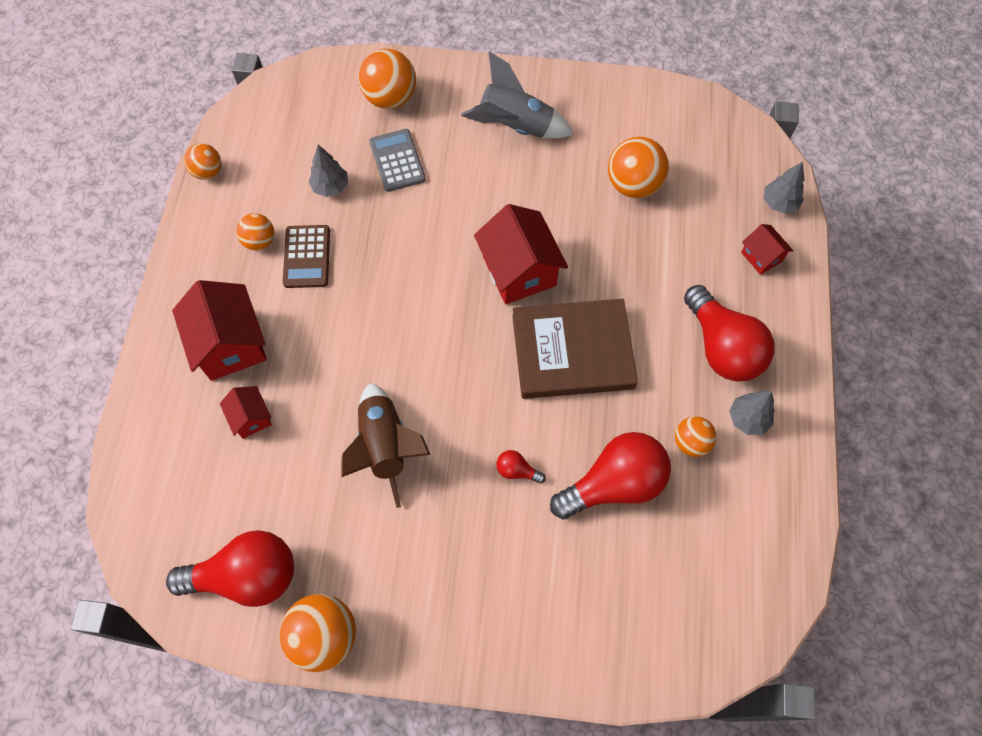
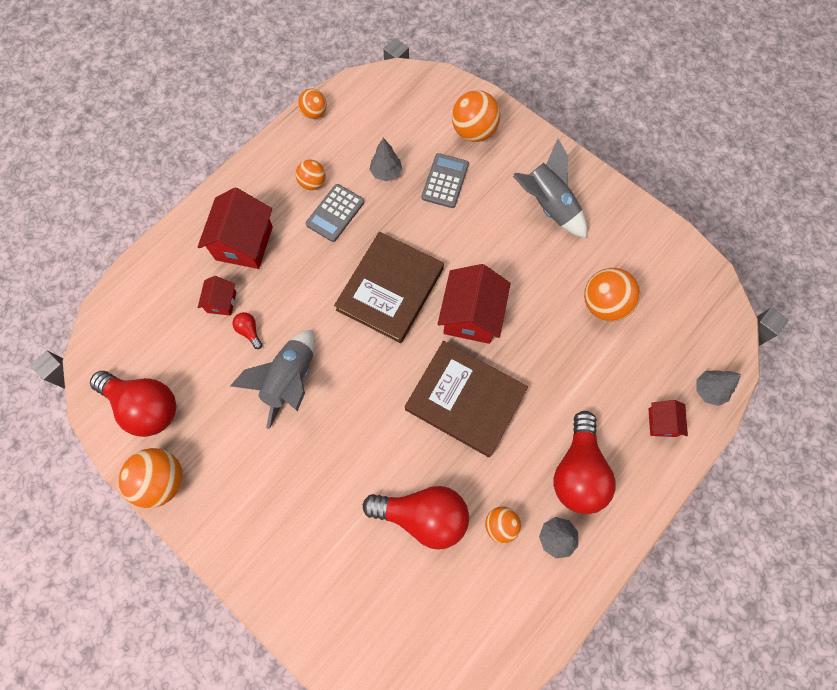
camera: 35 degrees right, 5 degrees up
(307, 257) = (335, 213): brown calculator -> grey calculator
(385, 447) = (290, 380): brown rocket -> grey rocket
(420, 295) = (390, 289): none -> brown book
(517, 470) = (363, 458): red light bulb -> red light bulb (249, 331)

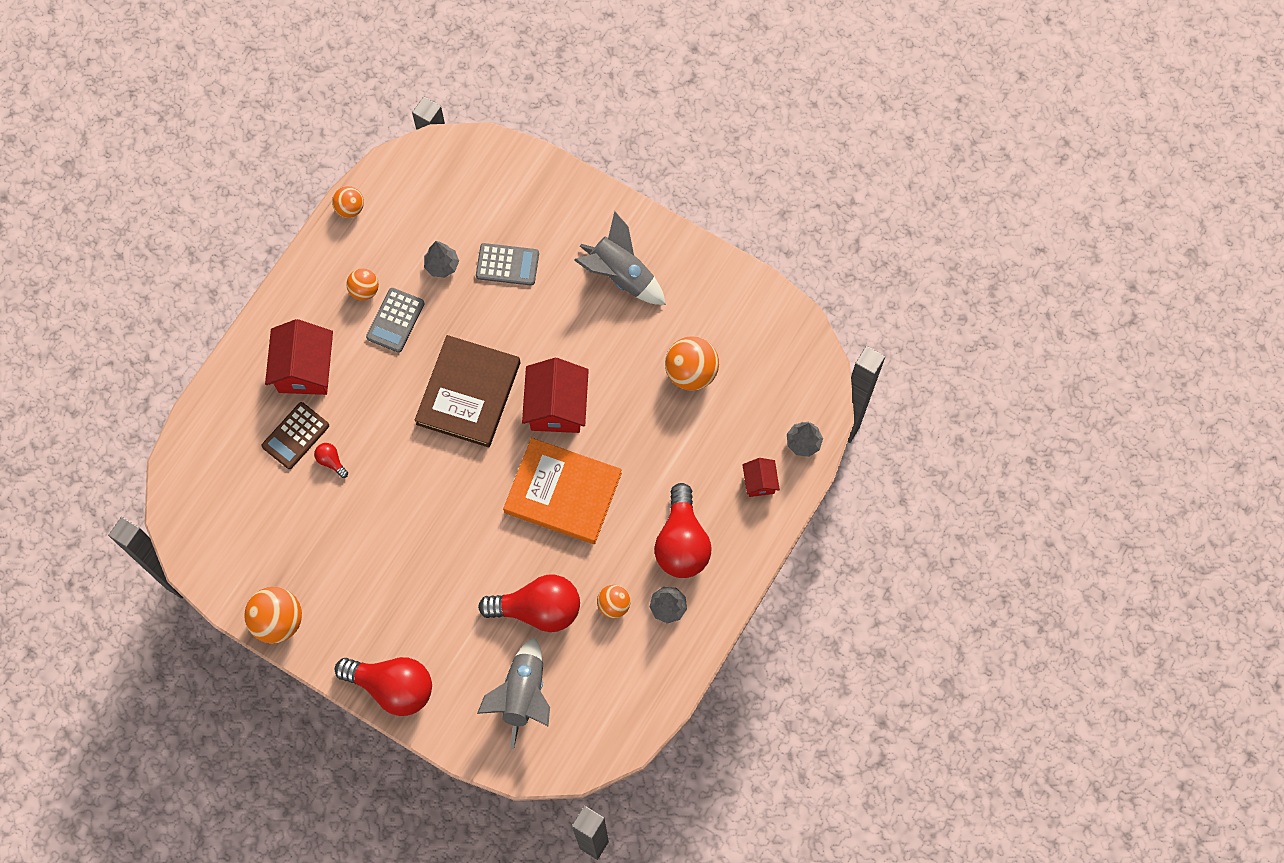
camera: 10 degrees left, 0 degrees up
(145, 406) = (243, 554): red light bulb -> red light bulb (393, 687)
(222, 302) = (295, 436): red house -> brown calculator
(290, 380) = (384, 503): grey rocket -> grey rocket (523, 695)
(445, 181) = (507, 265): grey calculator -> grey calculator turned 90 degrees clockwise
(465, 399) = (563, 493): brown book -> orange book
(474, 131) = (530, 202): orange ball -> none

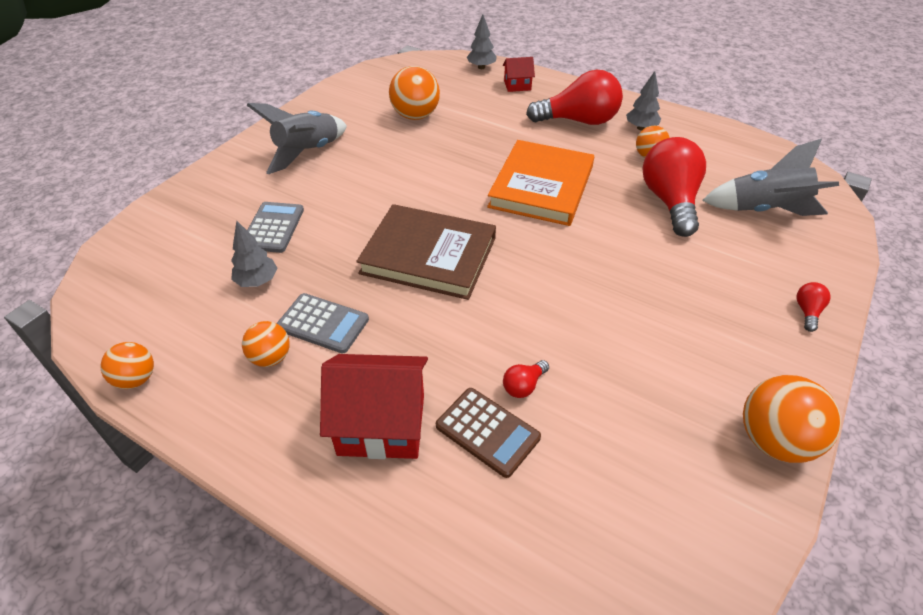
camera: 90 degrees left, 25 degrees down
(393, 687) = (807, 312): red light bulb -> red light bulb, size x0.42
(556, 407) = (447, 191): red house -> none

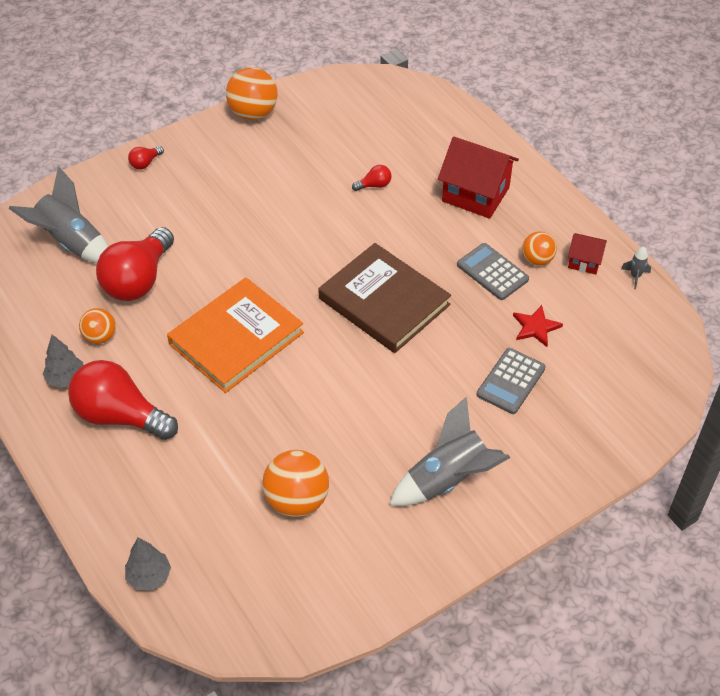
camera: 155 degrees left, 5 degrees up
(136, 379) = (635, 276): orange ball -> grey rocket
(257, 281) = (536, 327): grey tree -> red star
(487, 432) = (413, 170): brown calculator -> none
(517, 85) = (134, 513): red house -> red house (584, 261)

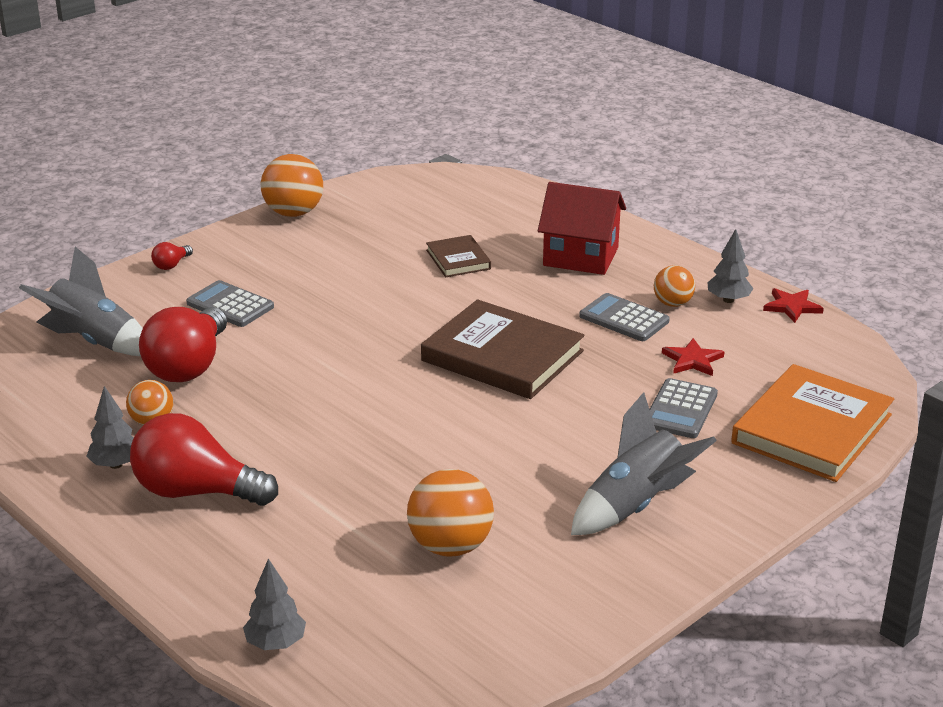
camera: 10 degrees left, 20 degrees down
(182, 215) = (230, 305): none -> grey calculator
(236, 338) = (328, 406): orange book -> orange book (812, 429)
(374, 185) = (458, 259): red light bulb -> brown book
(584, 261) = (728, 300): red house -> grey tree
(635, 276) = (792, 307): grey rocket -> red star

